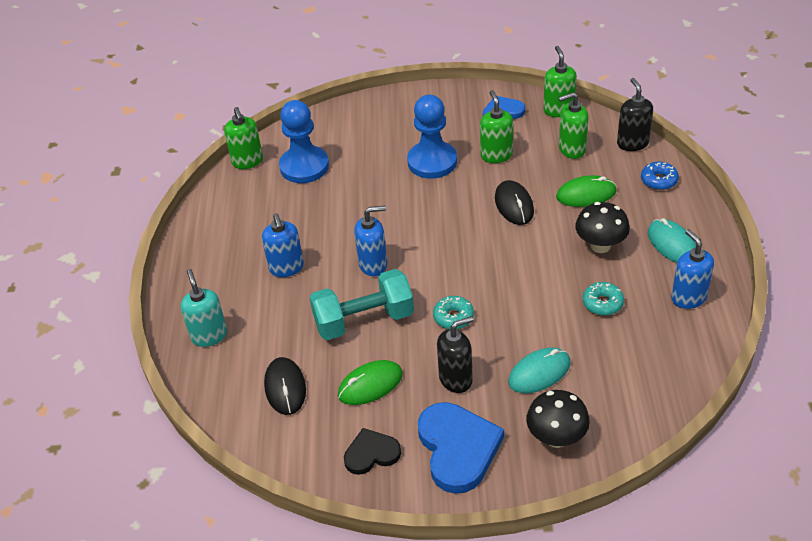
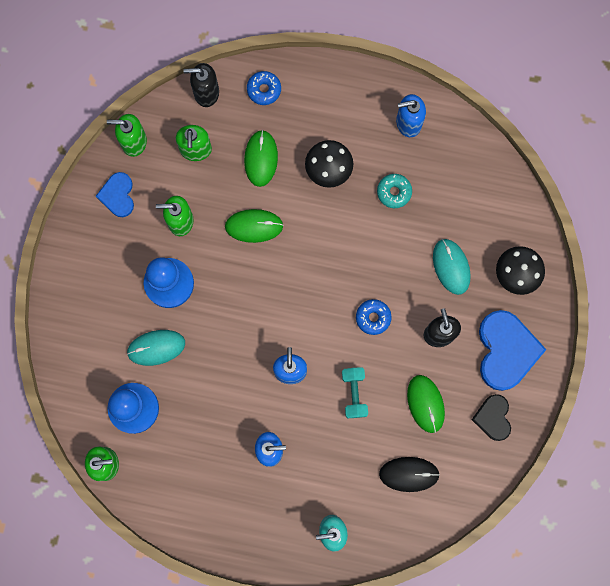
camera: 80 degrees left, 35 degrees up
(364, 320) = (354, 393): turquoise dumbbell -> turquoise dumbbell, size x0.58
(453, 317) = (373, 317): turquoise donut -> blue donut
(458, 448) = (506, 351): blue heart -> blue heart turned 90 degrees clockwise
(514, 205) = (254, 226): black mouse -> green mouse
(672, 244) = (345, 111): turquoise mouse -> turquoise mouse (156, 347)

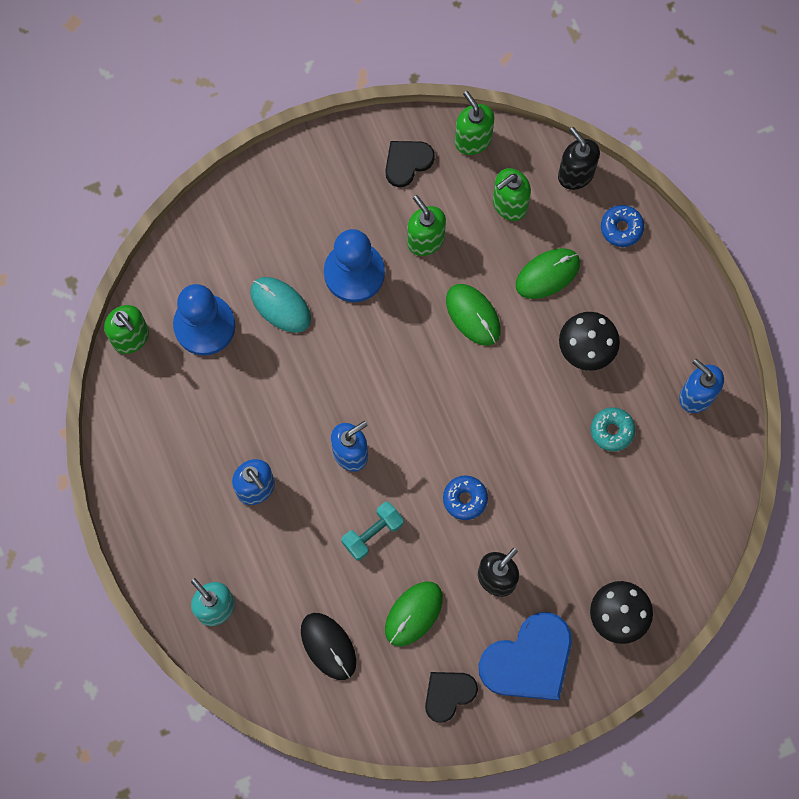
camera: 55 degrees right, 5 degrees down
(118, 195) = (407, 162): blue heart -> black heart
(451, 267) = (576, 543): turquoise mouse -> none

